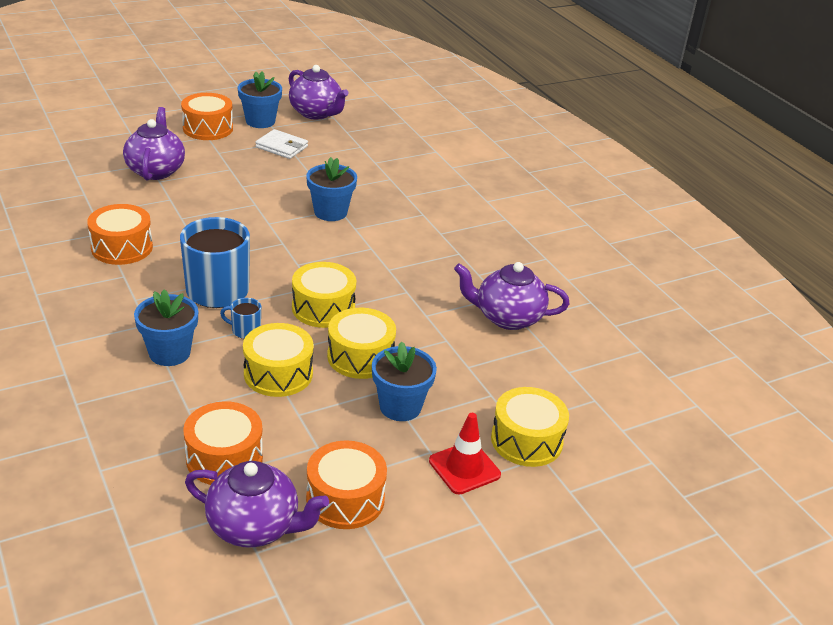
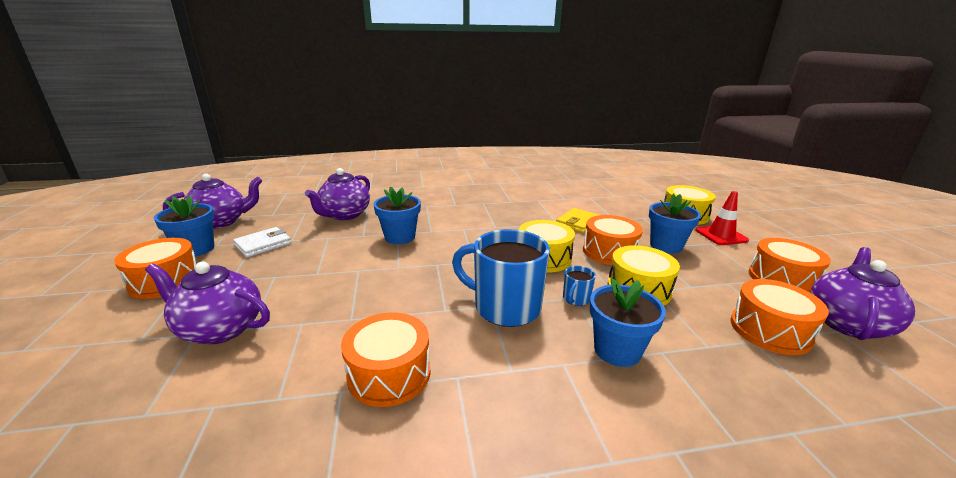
camera: 70 degrees left, 10 degrees down
(360, 357) = (609, 252): yellow drum -> orange drum
(436, 332) = (577, 223): none -> yellow wallet
(507, 317) = (561, 201): purple teapot -> purple teapot (344, 215)

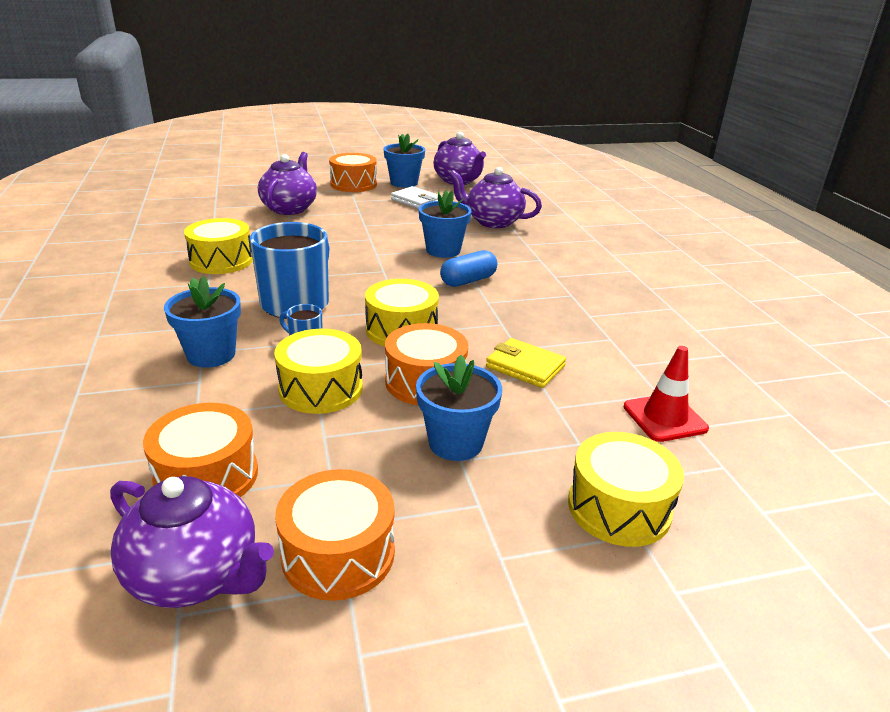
camera: 85 degrees right, 5 degrees up
(389, 374) = (221, 261): orange drum -> yellow drum
(461, 231) = (468, 281): none -> blue capsule
(721, 235) = (521, 534): red traffic cone -> red traffic cone (664, 418)

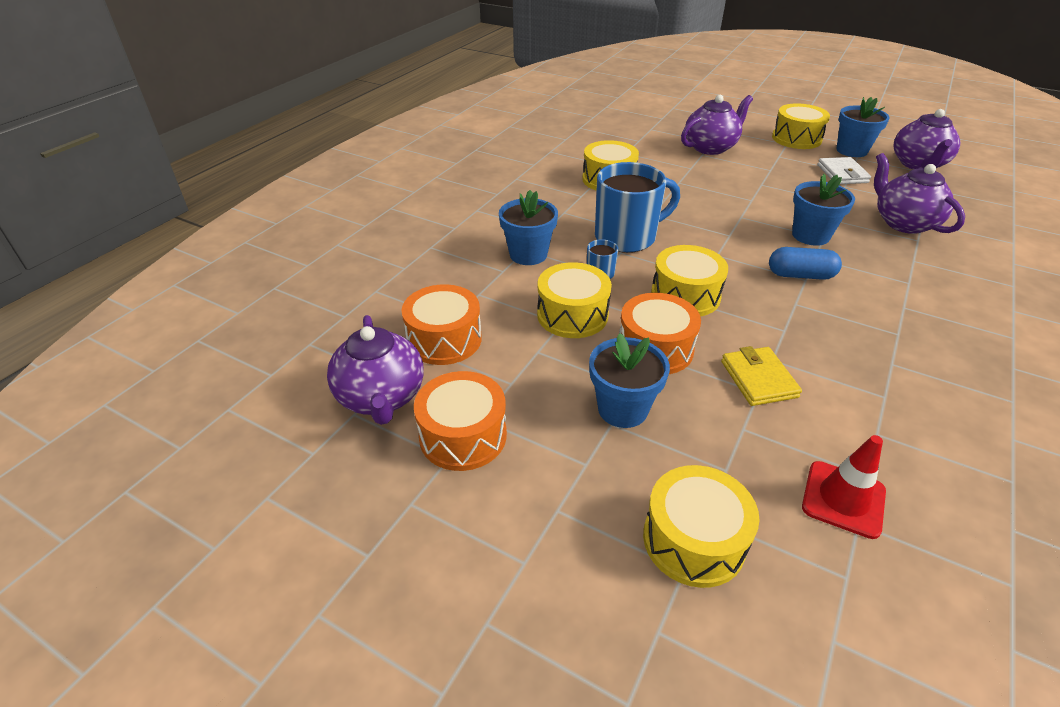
camera: 45 degrees right, 10 degrees up
(353, 184) = (796, 138): orange drum -> yellow drum

